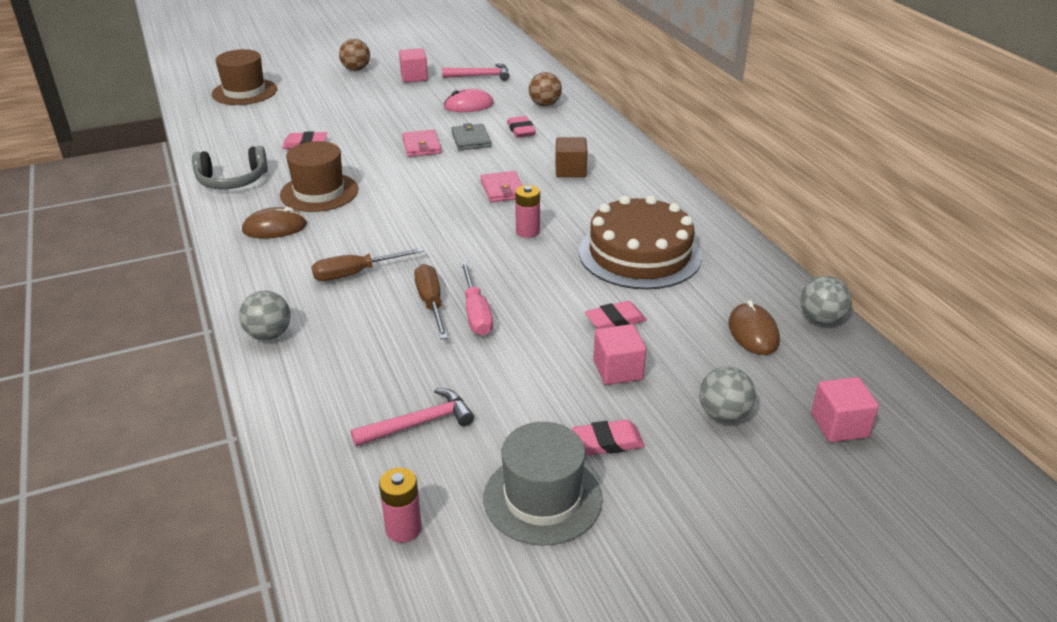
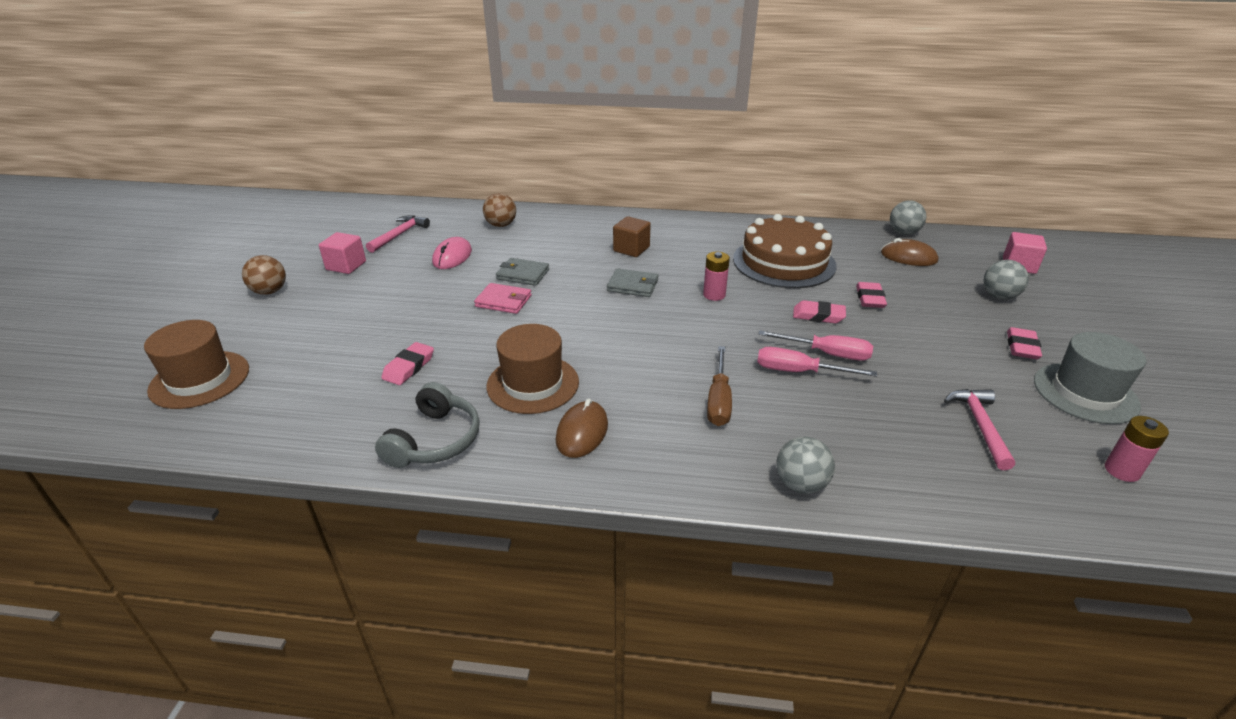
camera: 60 degrees left, 0 degrees up
(431, 303) = (799, 372): brown screwdriver -> pink screwdriver
(502, 189) = (632, 285): pink wallet -> grey wallet
(521, 130) = (535, 248): pink eraser -> pink eraser (818, 316)
(618, 370) = (934, 317): pink cube -> none

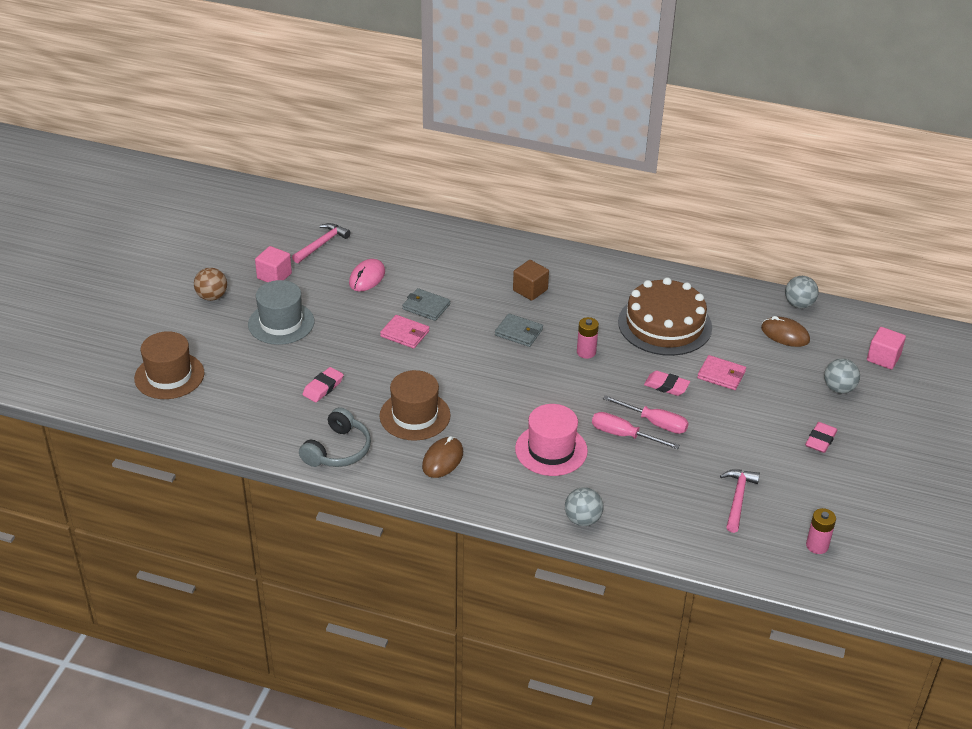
camera: 10 degrees right, 5 degrees up
(501, 225) = (416, 244): brown ball -> none
(719, 400) = (551, 450): brown screwdriver -> pink hat
(870, 298) = (721, 375): pink eraser -> pink wallet
(1085, 393) = (840, 486): grey hat -> grey hat (281, 323)

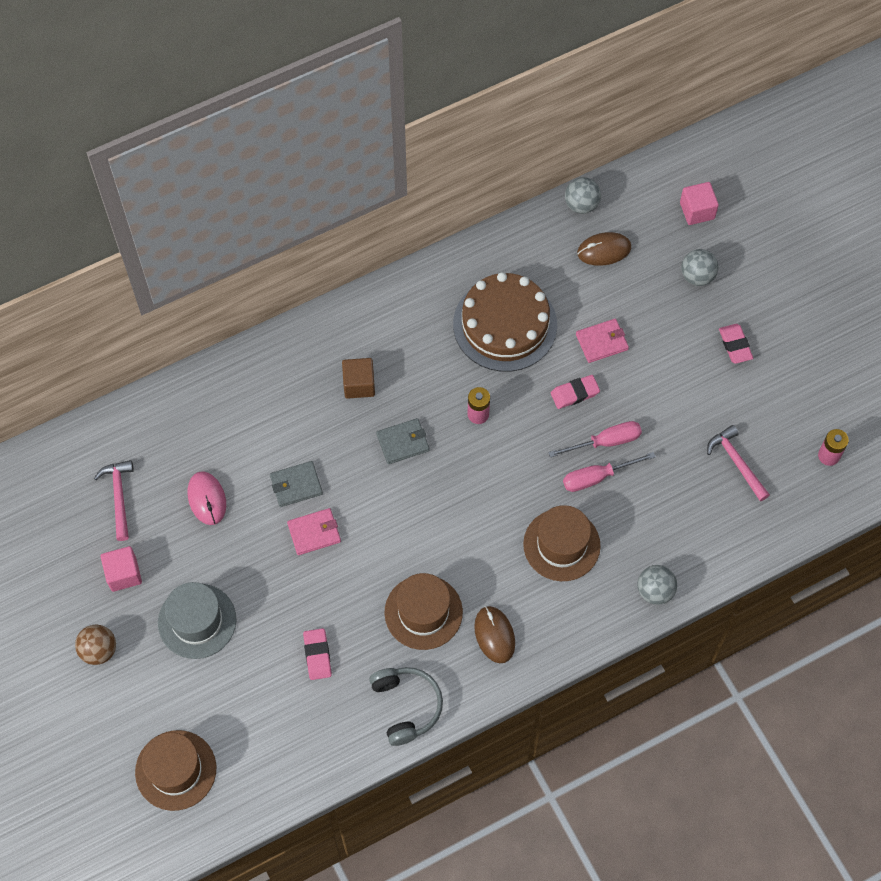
camera: 45 degrees left, 25 degrees up
(551, 450) = (561, 545): pink hat -> brown hat

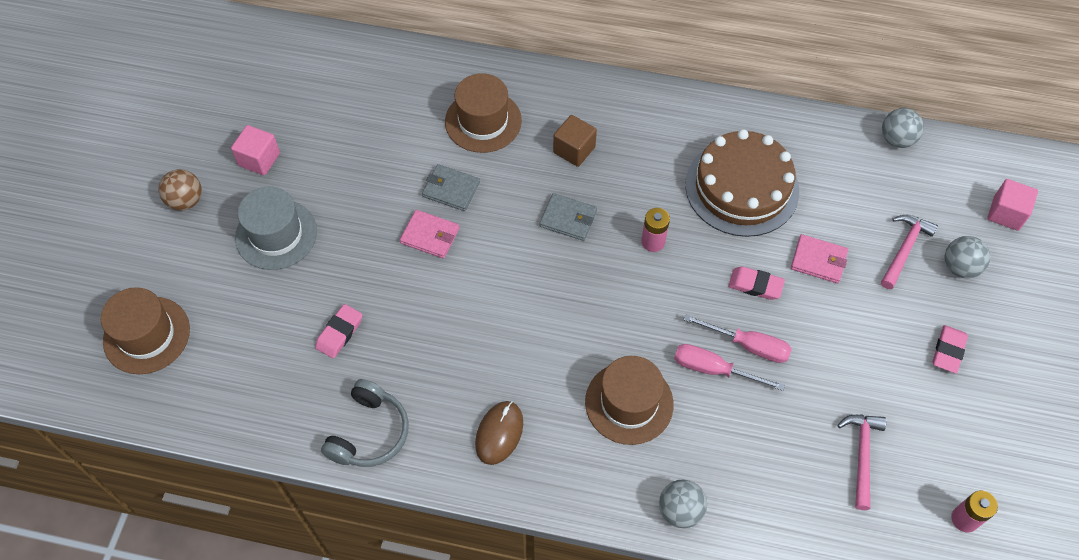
camera: 40 degrees right, 5 degrees down
(119, 497) = (312, 102): pink hammer -> pink hammer (904, 249)
(207, 499) = (373, 150): pink mouse -> none
(423, 612) = (457, 366): brown hat -> brown hat (483, 121)
(604, 250) = (886, 188): brown mouse -> none

